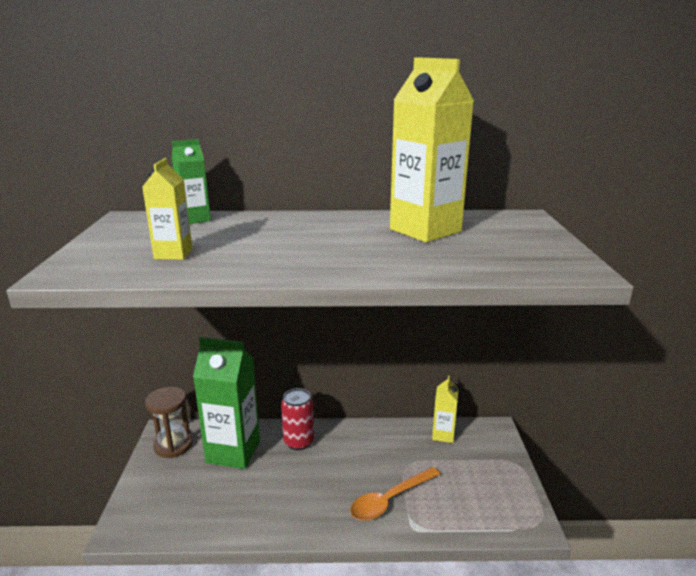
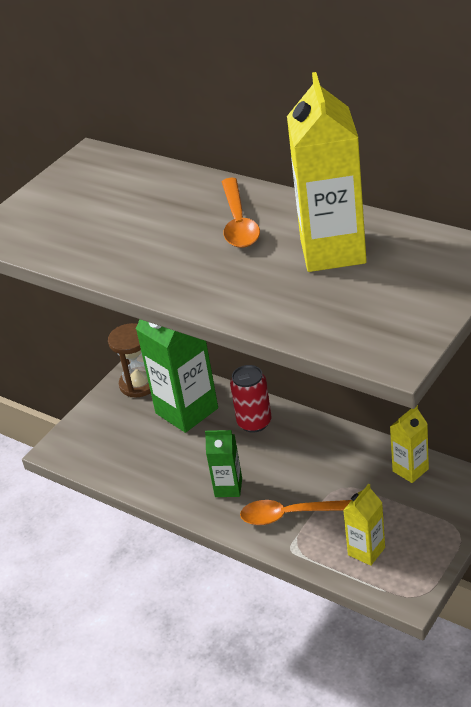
camera: 40 degrees right, 15 degrees up
(173, 254) = (83, 229): yellow carton -> yellow carton (366, 551)
(195, 219) = (143, 173): green carton -> green carton (228, 487)
(323, 229) = (238, 222): none -> orange spoon

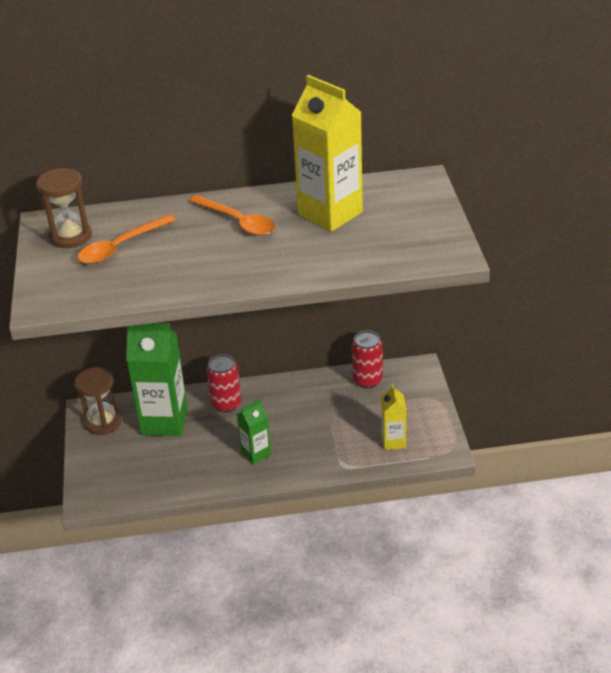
camera: 45 degrees left, 0 degrees up
(91, 177) = (70, 236): none -> brown hourglass
(292, 515) = (321, 446): orange spoon -> orange spoon (120, 247)
(410, 470) = (367, 380): yellow carton -> red can

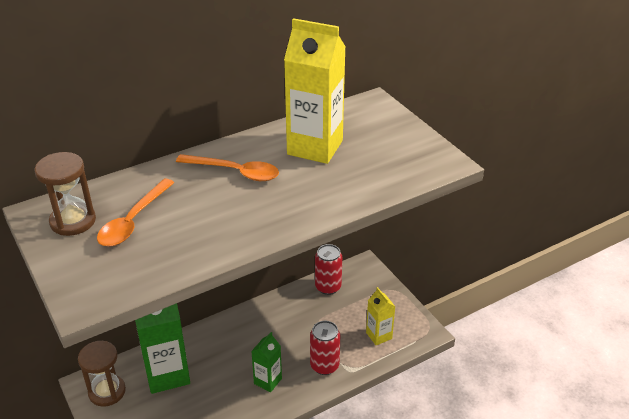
camera: 25 degrees left, 0 degrees up
(226, 404) = (217, 341): red can -> red can (324, 365)

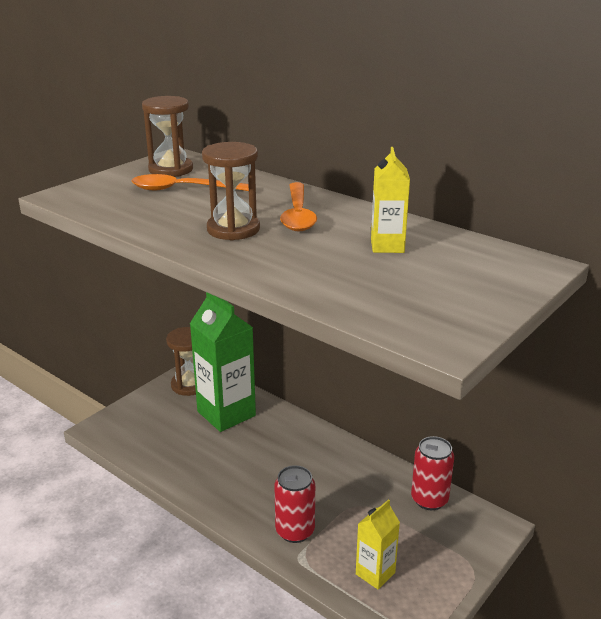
camera: 70 degrees right, 10 degrees down
(241, 209) = (233, 229): none -> brown hourglass
(268, 381) = (249, 488): green carton -> none
(315, 147) = (387, 246): yellow carton -> yellow carton, size x0.52

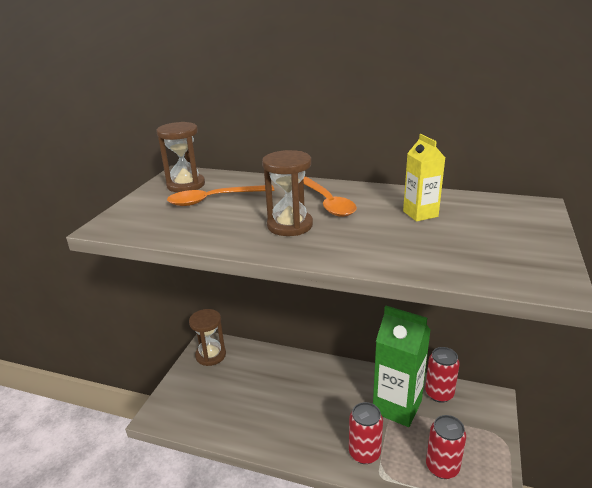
camera: 20 degrees left, 0 degrees up
(226, 413) = (253, 371): green carton -> green carton (397, 406)
(375, 573) = (442, 467): yellow carton -> red can

